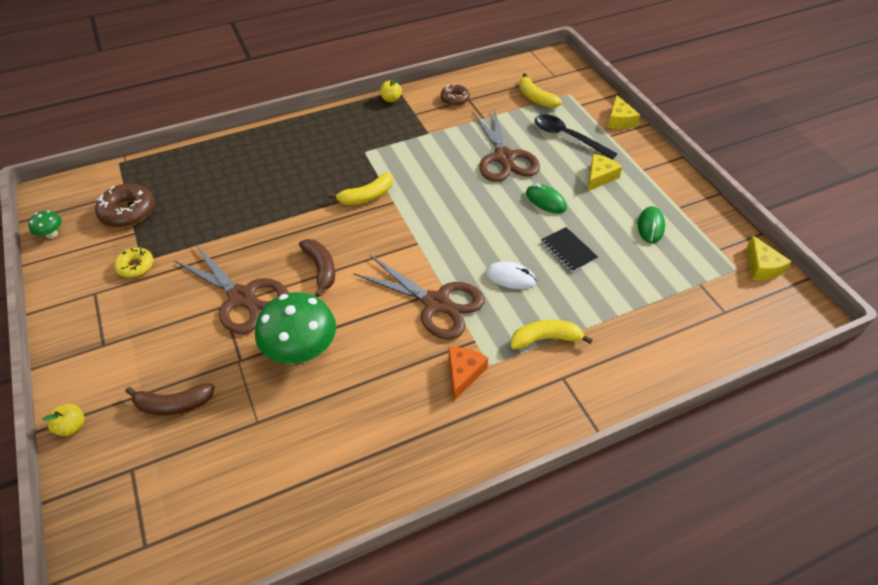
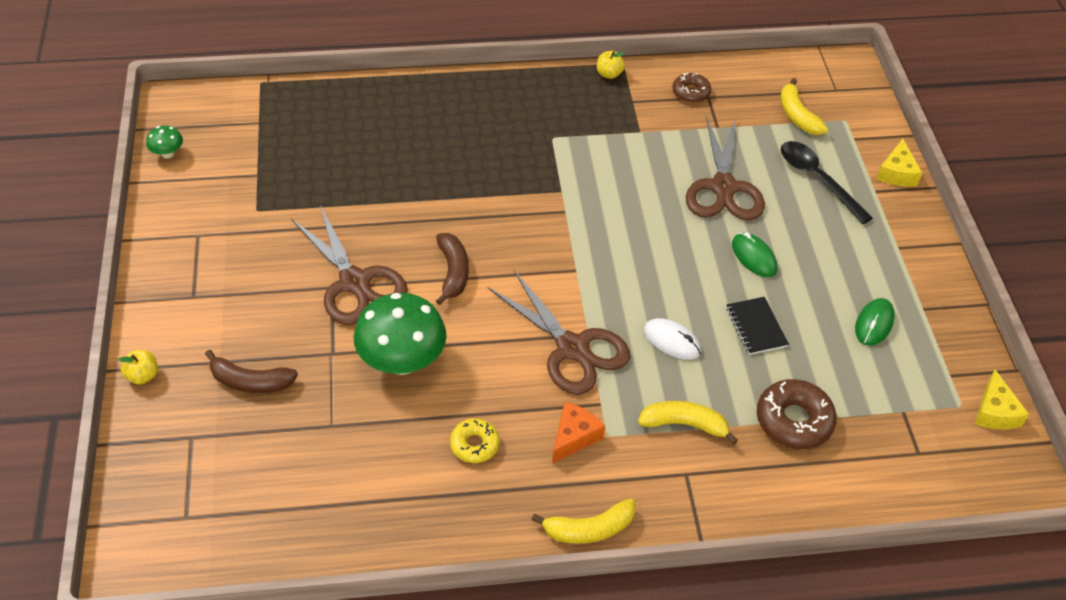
camera: 15 degrees right, 0 degrees up
(128, 212) = (256, 147): brown donut -> brown donut (794, 420)
(136, 266) = (249, 215): yellow donut -> yellow donut (474, 445)
(367, 196) = (535, 196): yellow banana -> yellow banana (589, 529)
(599, 177) = (836, 243): yellow cheese -> none

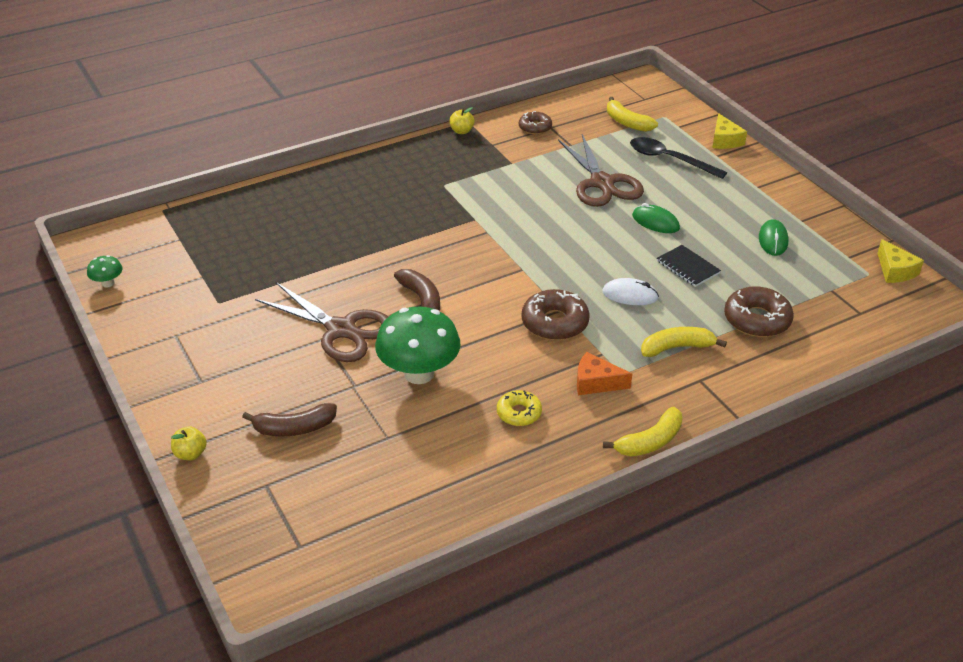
camera: 20 degrees left, 10 degrees down
(572, 348) = (555, 323): brown scissors -> brown donut
(574, 437) = (596, 382): orange cheese -> orange cheese turned 90 degrees counterclockwise

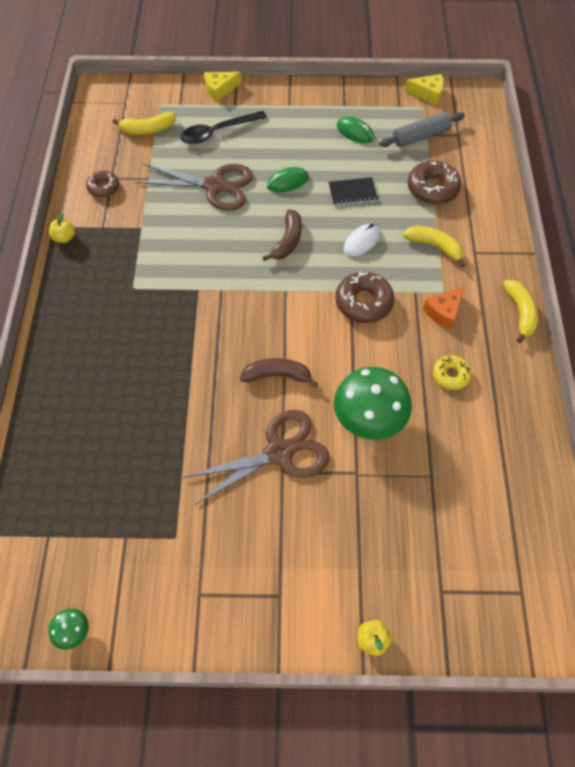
camera: 60 degrees left, 20 degrees up
(294, 428) = (384, 541): brown banana -> brown banana (287, 241)
(676, 348) = (434, 247): yellow banana -> yellow banana turned 105 degrees clockwise
(725, 140) = (219, 90): yellow cheese -> yellow cheese turned 135 degrees clockwise
(823, 287) = (421, 136): none -> grey rolling pin

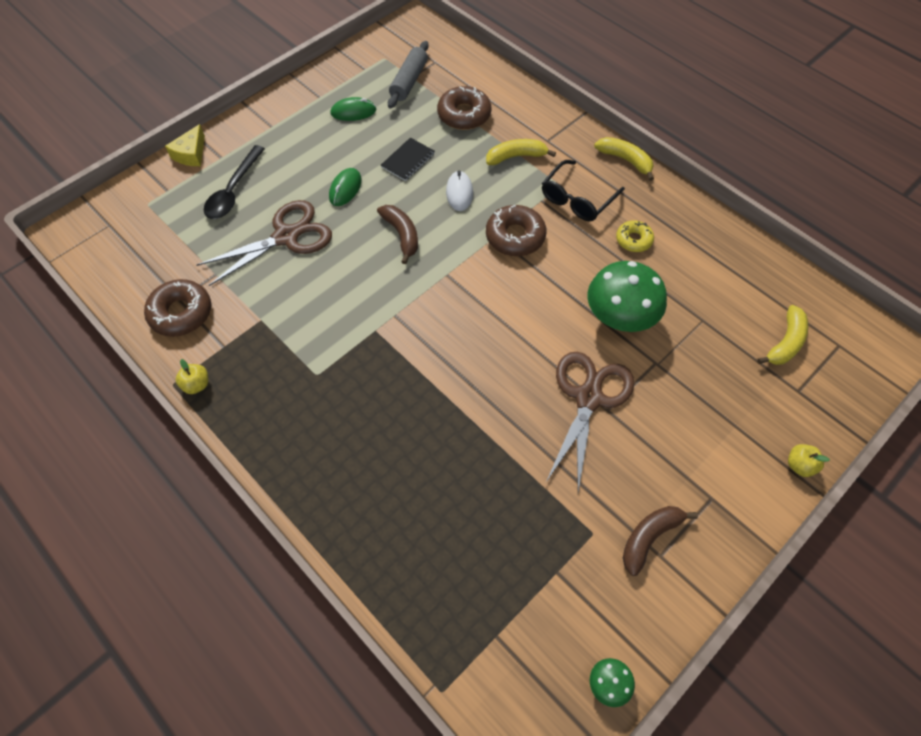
camera: 45 degrees left, 0 degrees up
(103, 188) = (181, 313): brown donut -> brown donut, size x1.62
(148, 129) = (162, 233): yellow banana -> yellow banana (785, 342)
(277, 376) = (518, 343): brown banana -> brown banana (649, 538)
(428, 94) = (376, 45): yellow cheese -> none
(444, 312) = (577, 199): orange cheese -> black glasses

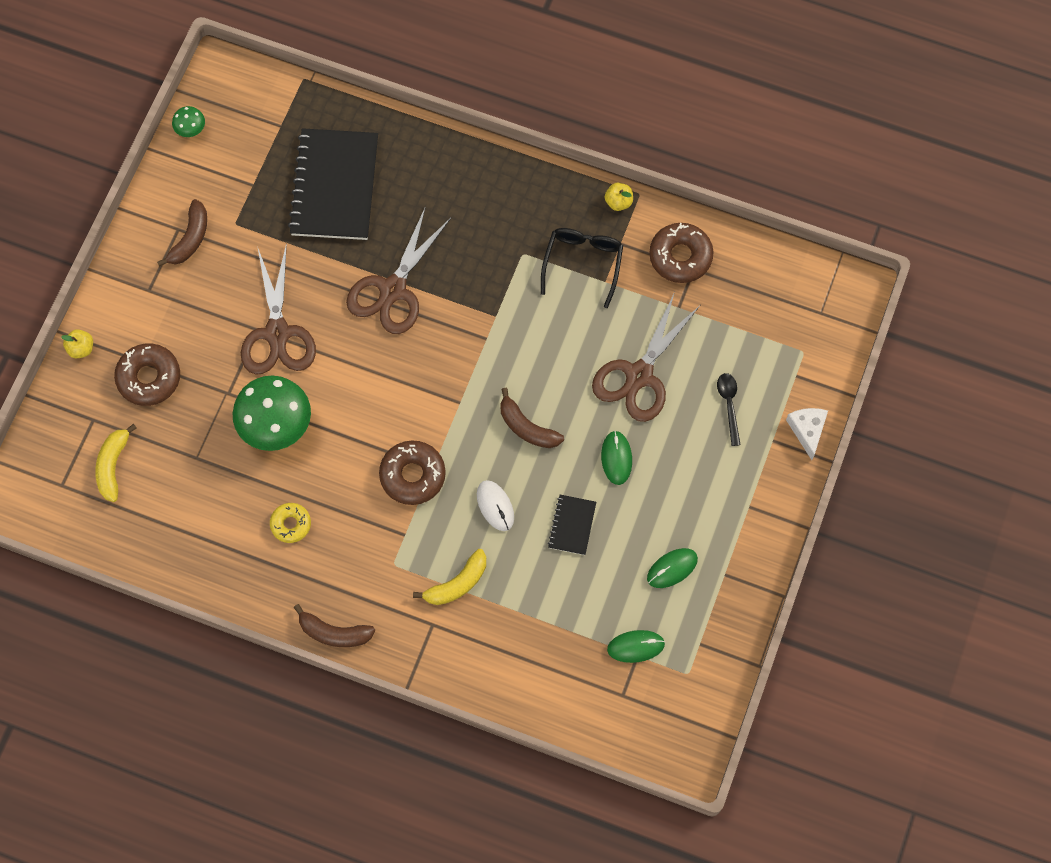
camera: 155 degrees right, 10 degrees up
(191, 154) = (807, 430): yellow cheese -> white cheese
(233, 191) = (729, 405): black spoon -> black spoon, size x0.63
(409, 81) = (635, 647): grey rolling pin -> green mouse
(457, 392) = (393, 290): none -> brown scissors
(464, 115) = (544, 621): brown donut -> brown donut (149, 378)
(466, 528) = (334, 186): none -> black notebook
(577, 199) = (367, 553): black glasses -> black glasses (583, 264)
(625, 160) = (334, 633): yellow banana -> brown banana

